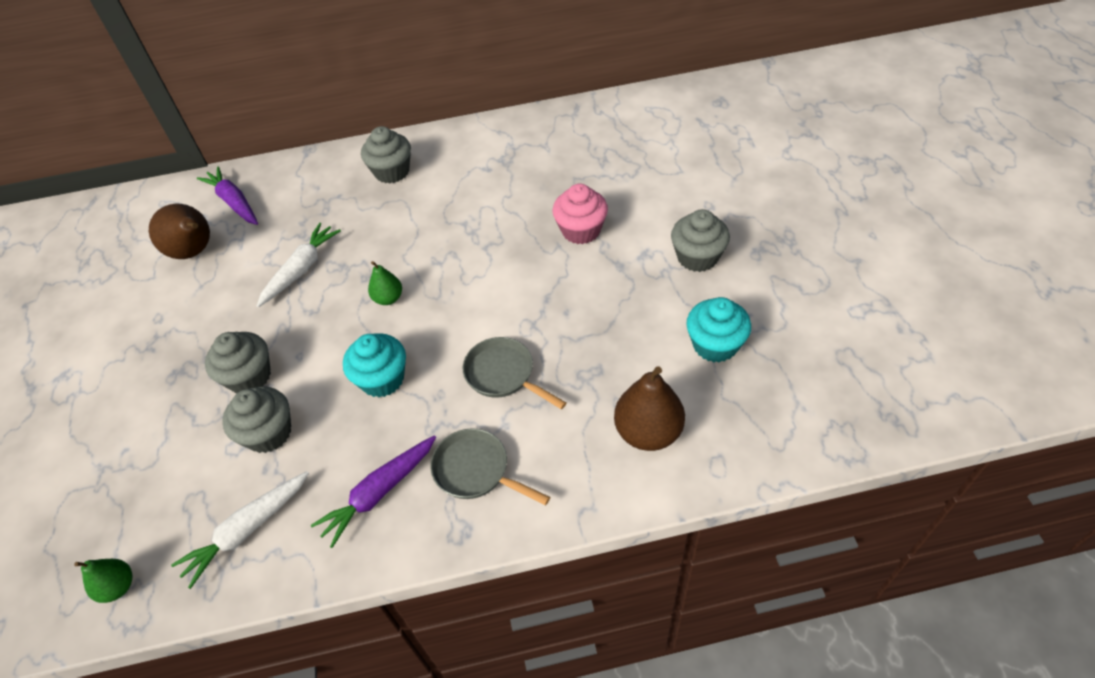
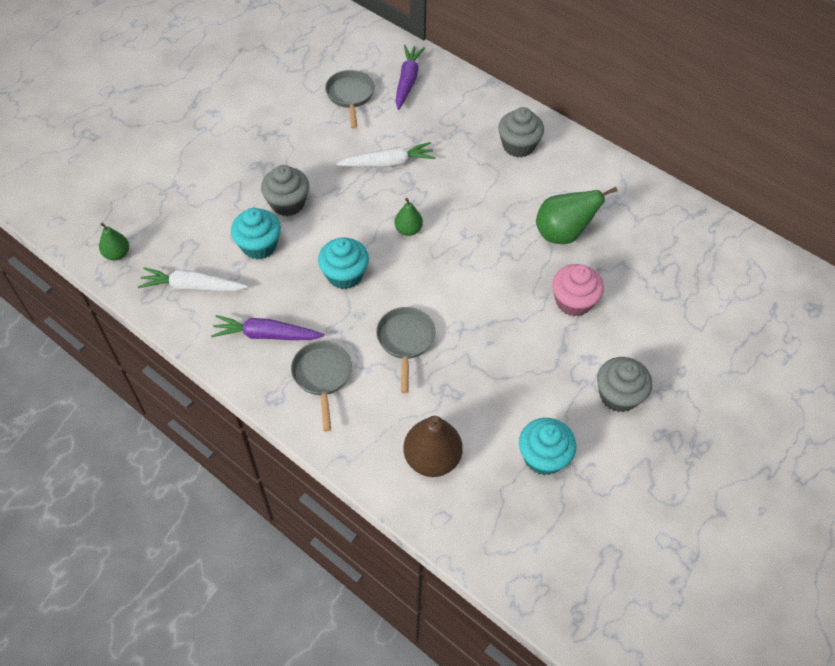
camera: 45 degrees right, 5 degrees up
(194, 252) = (350, 96): brown pear -> grey pan
(269, 433) = (259, 245): grey cupcake -> turquoise cupcake
(509, 197) = (562, 234): none -> green pear

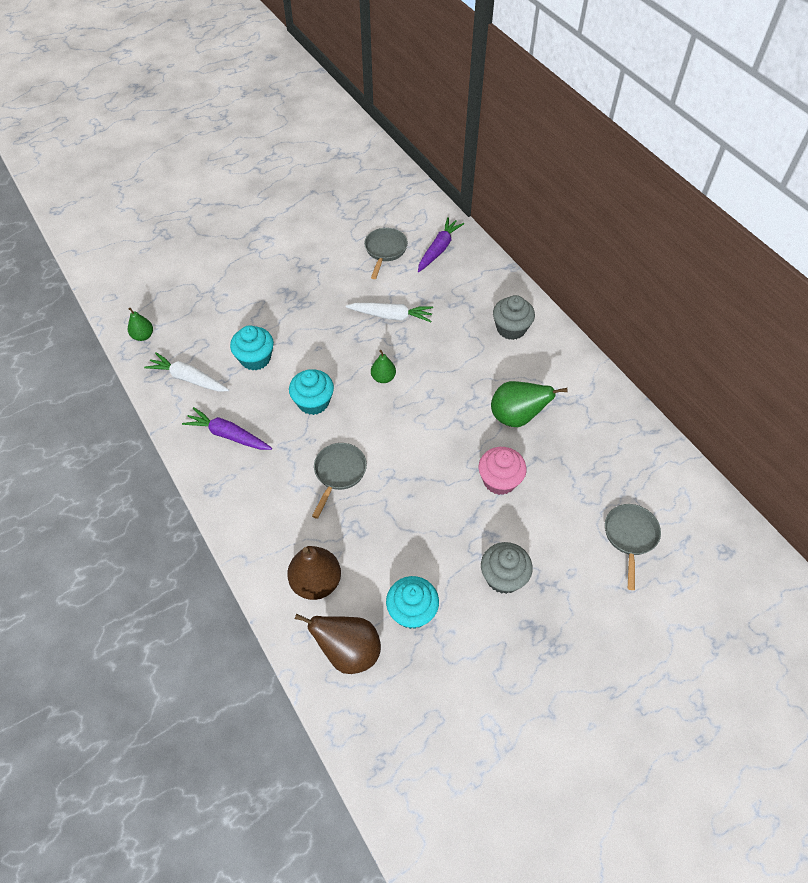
camera: 20 degrees right, 0 degrees up
(287, 203) = (294, 329): grey cupcake -> none
(322, 376) = (257, 483): grey pan -> grey pan (630, 536)
(497, 517) = (348, 651): none -> brown pear

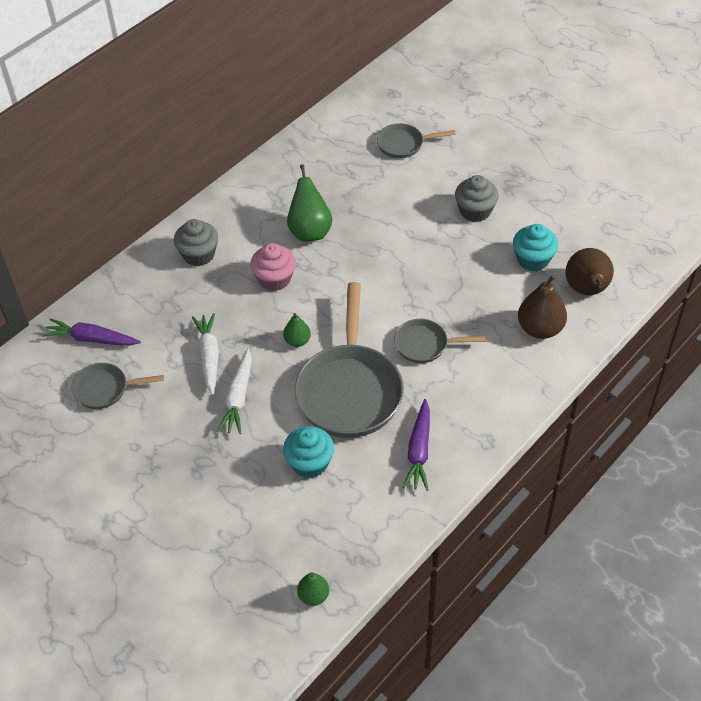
camera: 105 degrees left, 5 degrees down
(188, 378) = (360, 519): white carrot -> white carrot (238, 397)
(313, 402) = (350, 390): turquoise cupcake -> grey pan
(499, 480) = (384, 230): pink cupcake -> pink cupcake (274, 279)

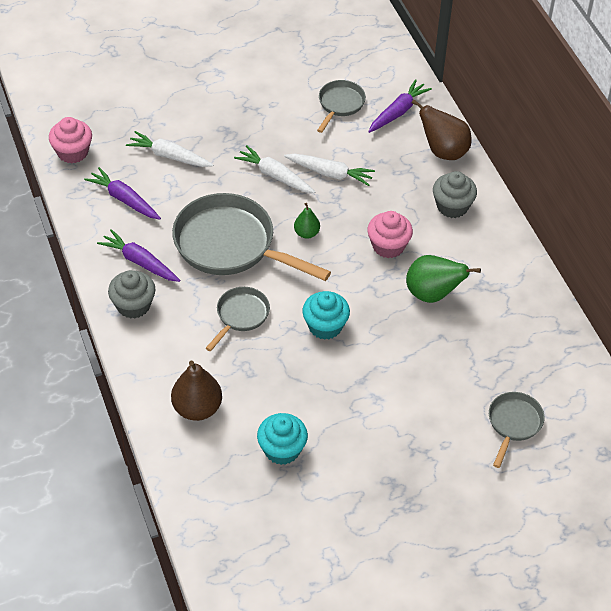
camera: 115 degrees right, 0 degrees up
(264, 500) = (169, 156): none -> white carrot
(309, 463) = (181, 193): turquoise cupcake -> turquoise cupcake (325, 326)
(313, 596) = (73, 152): green pear -> pink cupcake
(349, 508) = (124, 199): none -> purple carrot
(475, 211) = (377, 436): grey cupcake -> grey cupcake (133, 305)
(587, 290) = (214, 472): brown pear -> brown pear (443, 151)

